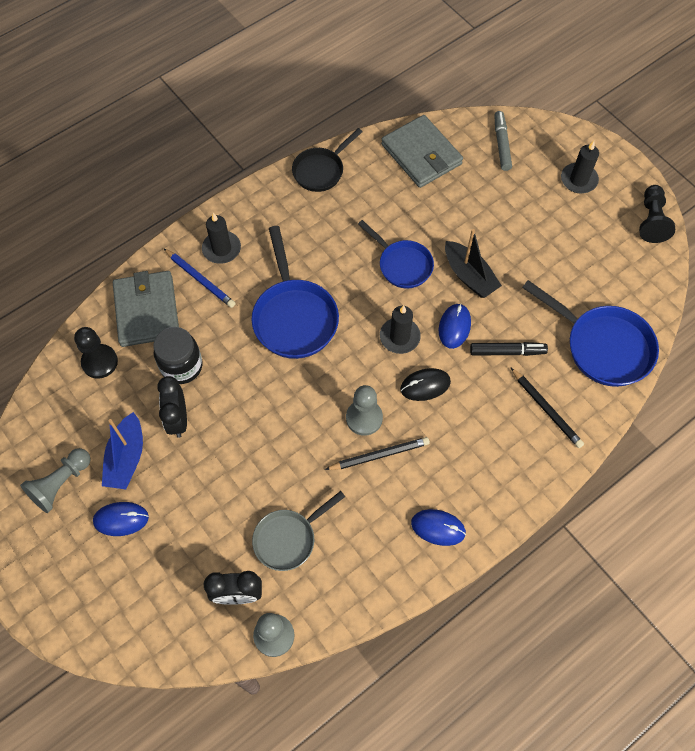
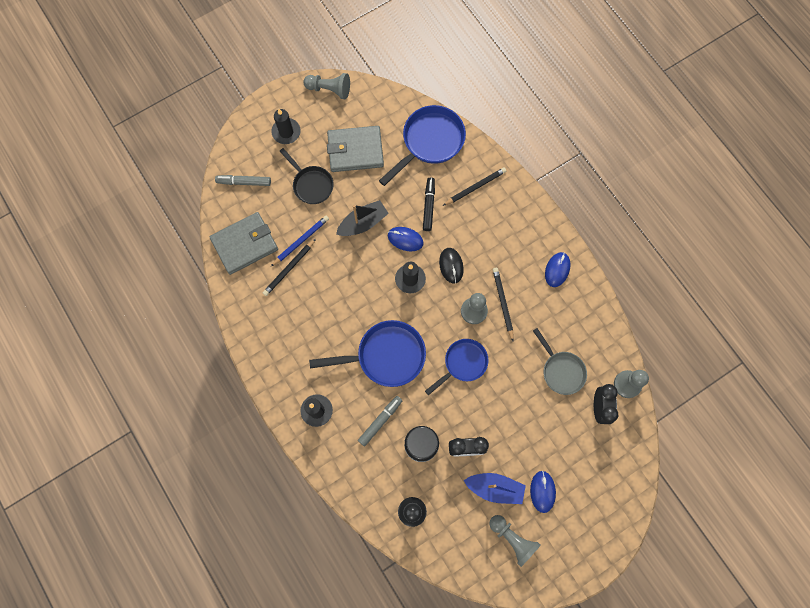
camera: 85 degrees left, 10 degrees up
(147, 311) = (369, 473): grey wallet -> grey wallet (355, 150)
(200, 279) = (344, 429): blue pencil -> blue pencil (301, 241)
(211, 318) = (380, 421): none -> grey marker
(321, 170) = (249, 325): black pan -> black pan (311, 184)
(396, 202) = (289, 268): none -> black pencil
(402, 264) = (347, 270): blue pan -> blue pan (463, 363)
(651, 221) = (329, 89): black pawn -> grey pawn

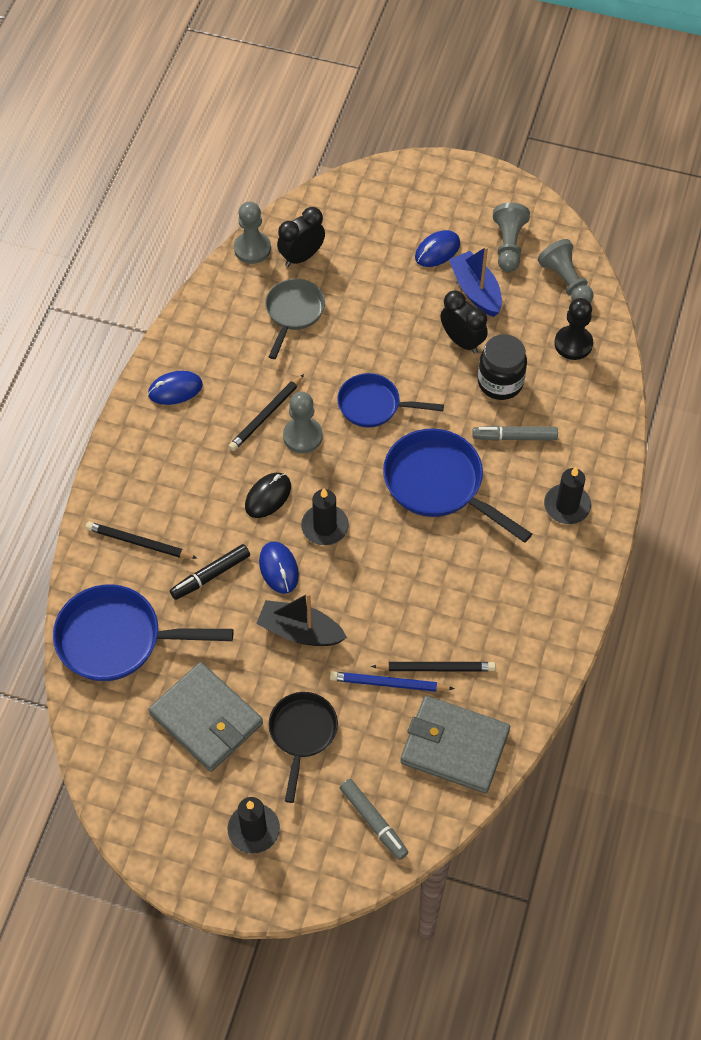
camera: 130 degrees left, 15 degrees down
(329, 89) = (140, 827): grey pawn -> grey pawn (566, 282)

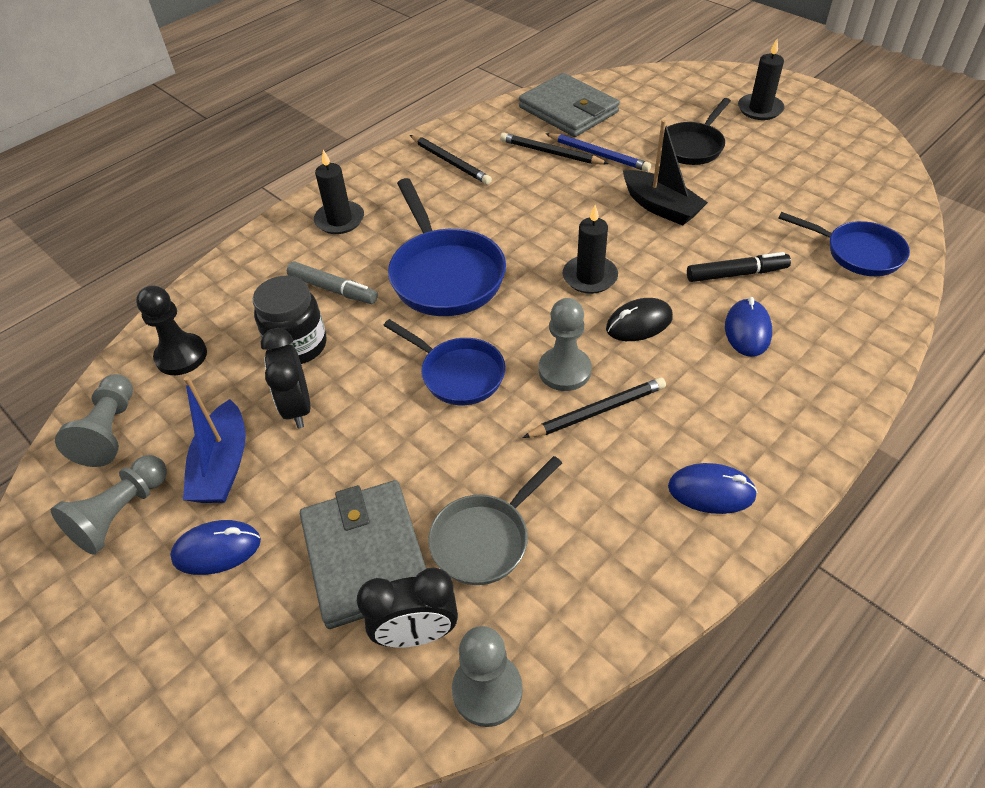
camera: 150 degrees left, 10 degrees down
(117, 639) = (857, 253): blue pan -> blue pan, size x0.64
(139, 543) = (813, 327): black pencil -> black pencil (450, 162)
(206, 719) = (779, 176): grey wallet -> grey wallet (365, 556)
(279, 569) = (658, 258): blue mouse -> blue mouse (747, 330)
(373, 822) = (659, 91): grey marker -> none

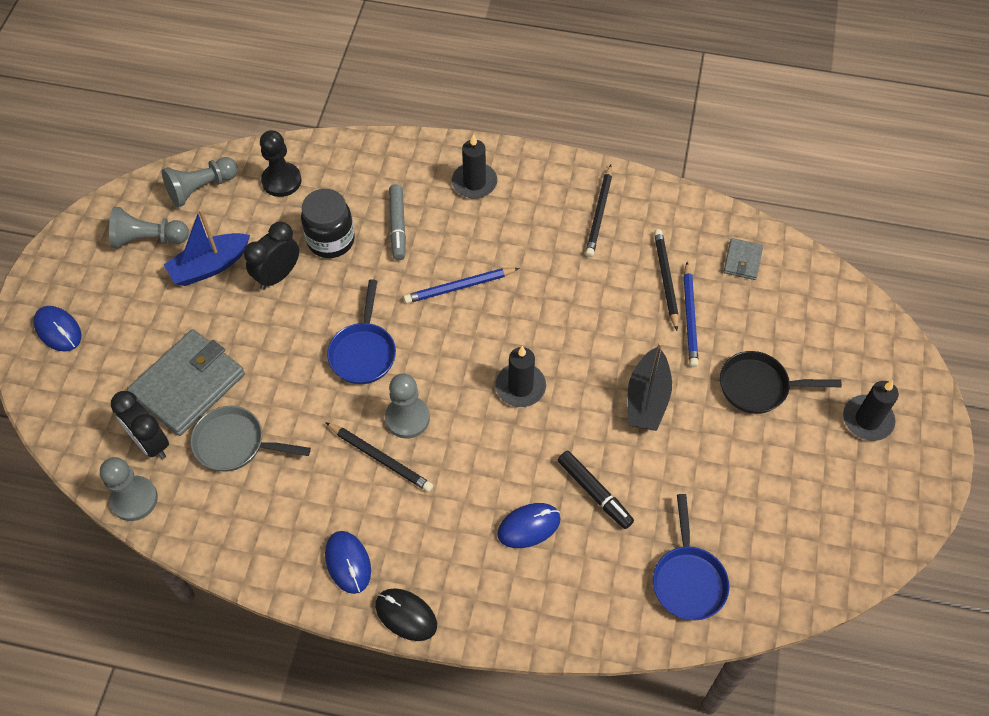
camera: 55 degrees right, 10 degrees up
(217, 549) = (151, 305): blue mouse -> blue mouse (58, 330)
(445, 274) = (459, 287): blue pan -> blue pencil
(568, 110) = (742, 261): grey wallet -> grey wallet, size x0.48
(639, 323) = (488, 445): black mouse -> black mouse (406, 615)

